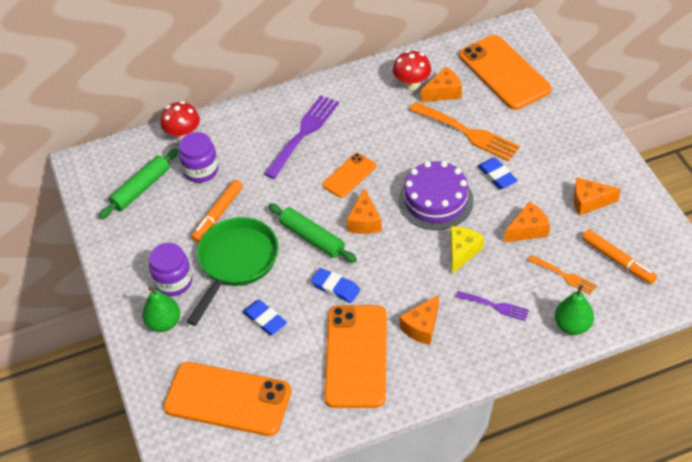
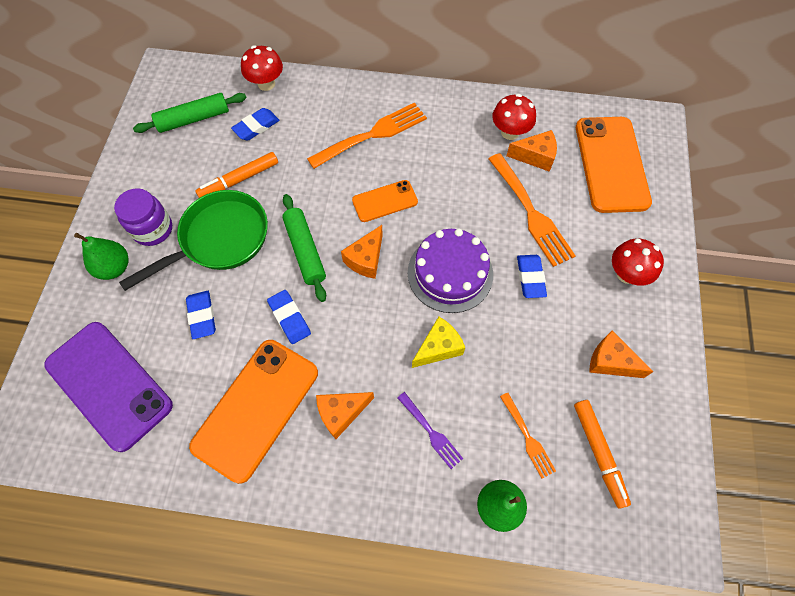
camera: 25 degrees right, 15 degrees up
(201, 170) = (256, 127): purple jar -> blue eraser
(228, 399) = (109, 384): orange phone -> purple phone
(303, 134) = (372, 135): purple fork -> orange fork
(528, 230) = (523, 359): orange cheese -> none
(564, 141) = (627, 274): none -> red mushroom

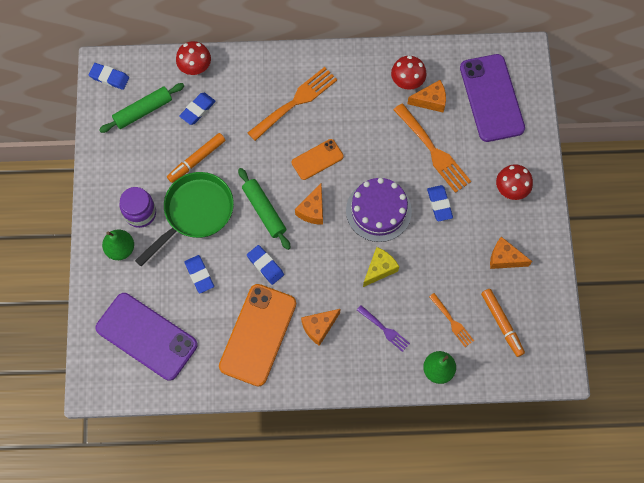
camera: 10 degrees left, 5 degrees up
(167, 80) = (109, 77): none -> blue eraser
(611, 164) = (491, 98): orange phone -> purple phone

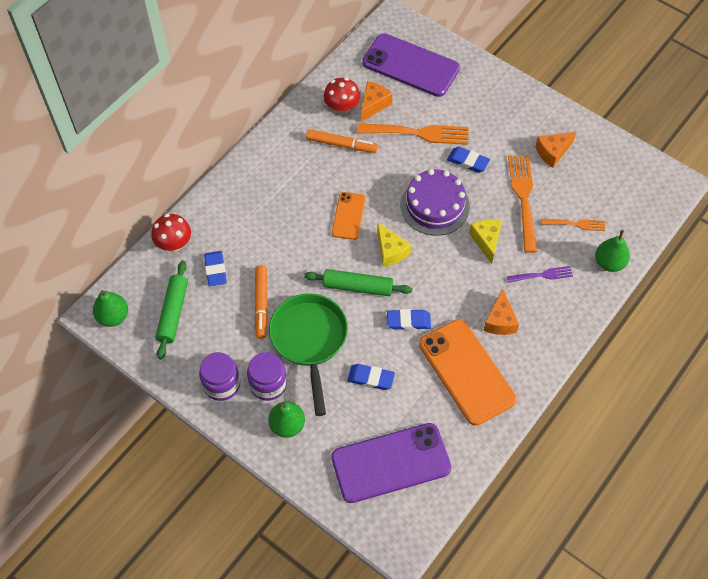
camera: 50 degrees left, 10 degrees down
(109, 77) = (113, 316): blue eraser -> green pear
(116, 184) = (221, 384): none -> purple jar
(295, 102) = (281, 195): orange fork -> orange fork (523, 198)
(312, 210) = (390, 251): orange cheese -> yellow cheese
(502, 324) = (606, 193): orange marker -> orange marker (341, 145)
(511, 189) = (499, 108): red mushroom -> none

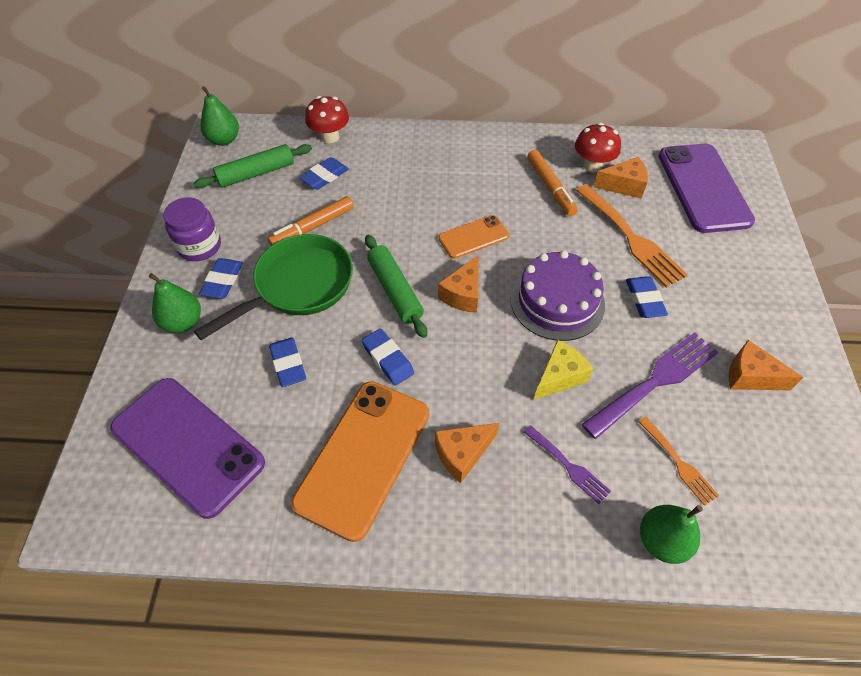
camera: 55 degrees right, 5 degrees down
(268, 384) = (223, 281): purple jar -> blue eraser
(390, 251) = (463, 294): yellow cheese -> orange cheese
(523, 198) = (654, 382): orange fork -> purple fork

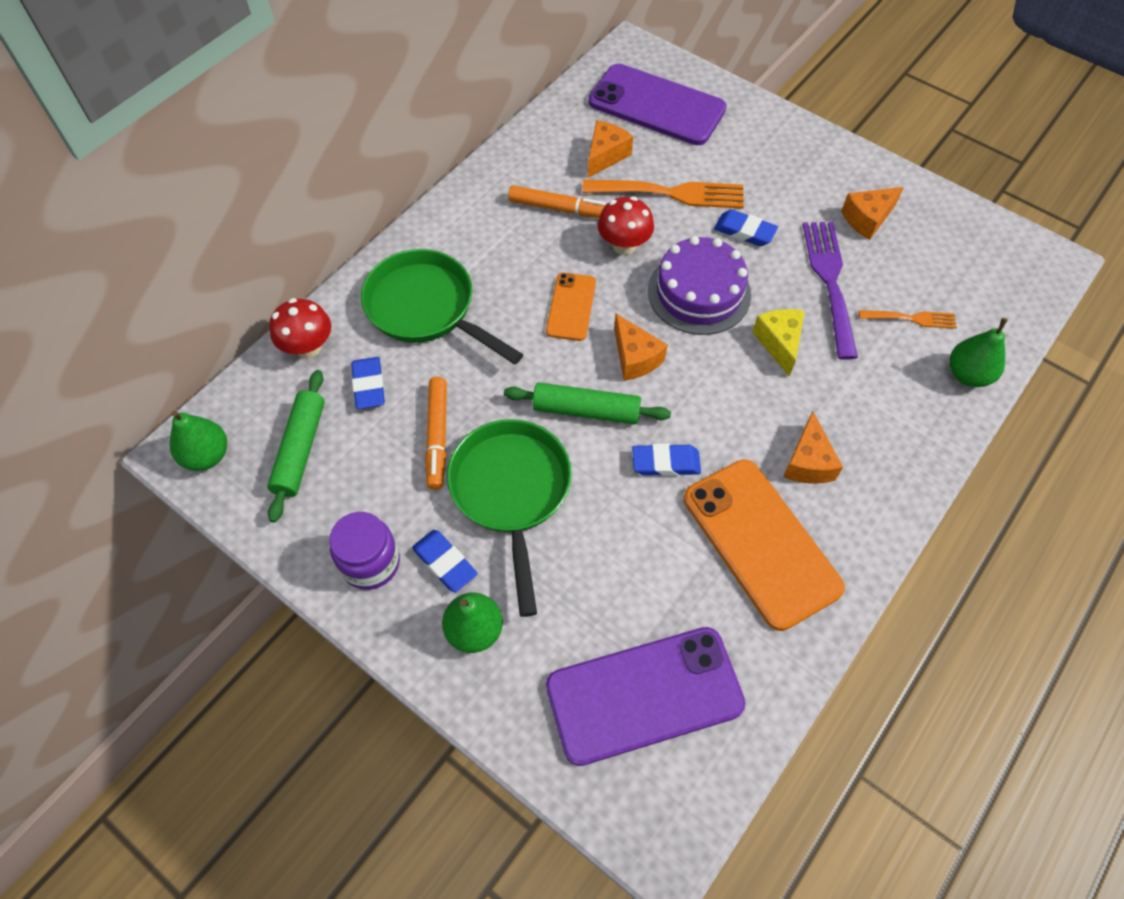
camera: 55 degrees left, 5 degrees up
(288, 364) = (608, 553): blue eraser -> none
(404, 170) = (426, 308): none -> green pan
(568, 465) = (867, 393): purple fork -> none
(592, 165) = (560, 160): red mushroom -> red mushroom (624, 245)

